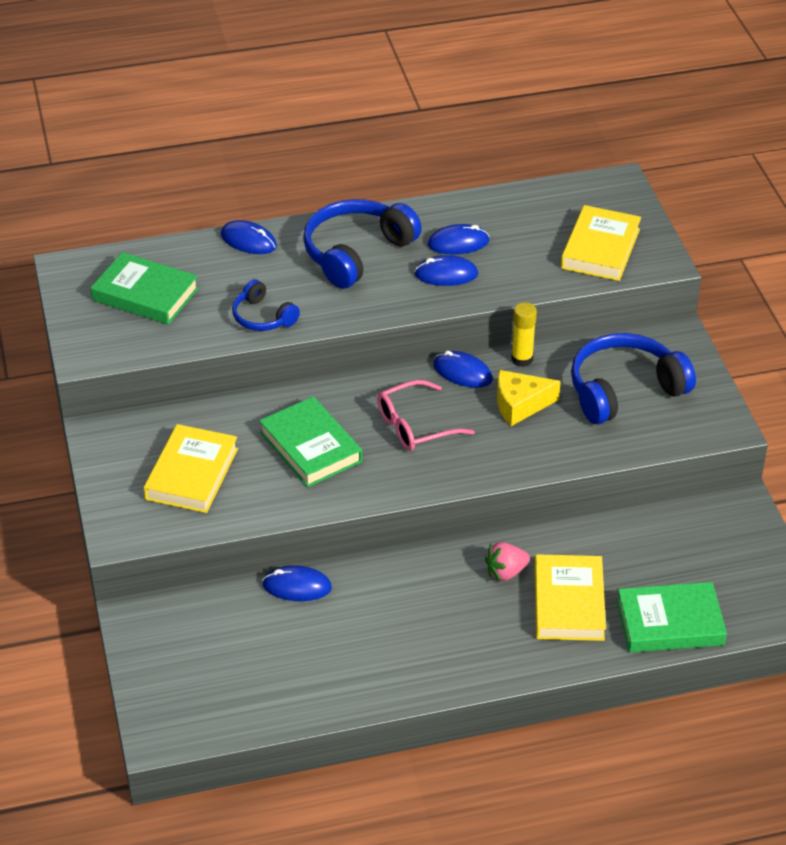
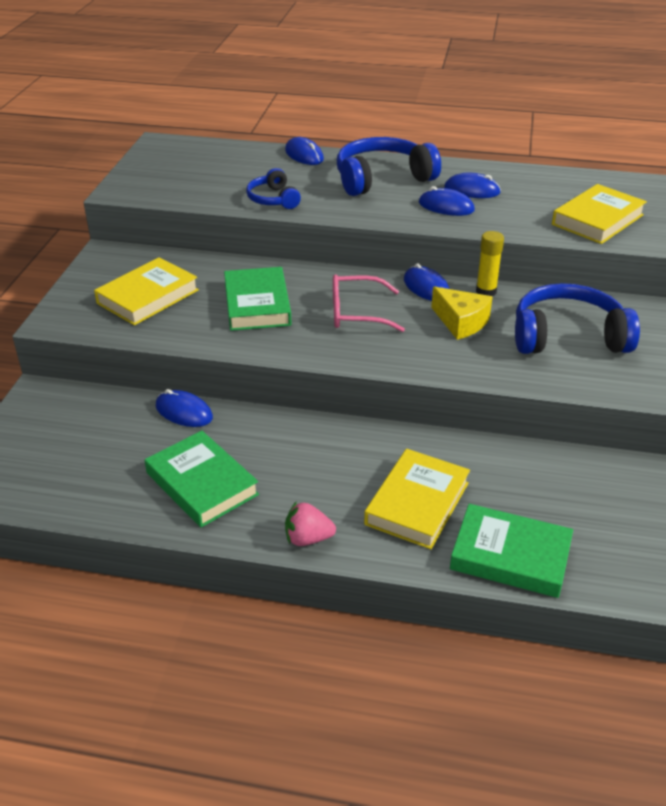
camera: 25 degrees right, 5 degrees down
(145, 294) = (198, 167): green book -> green book (202, 484)
(506, 572) = (374, 458): pink strawberry -> pink strawberry (308, 538)
(520, 405) = (461, 322): yellow cheese -> yellow cheese turned 150 degrees counterclockwise

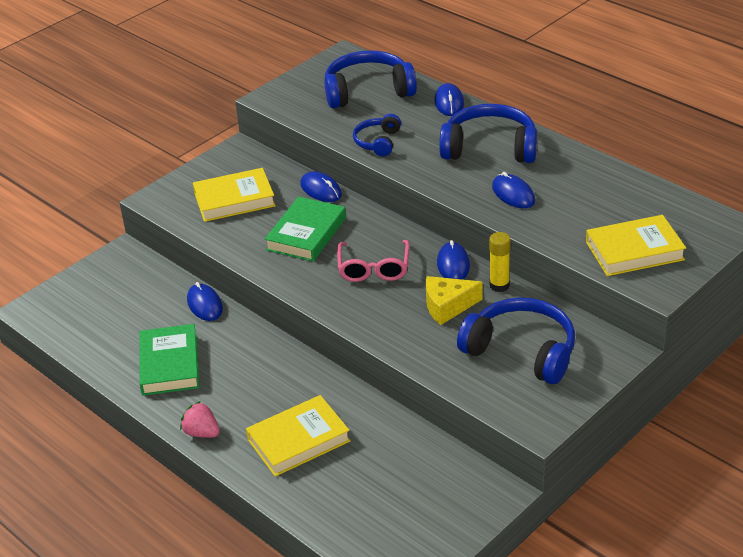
camera: 35 degrees right, 0 degrees up
(216, 164) = (368, 91): none -> blue headphones
(357, 313) = (374, 268): pink glasses -> pink glasses turned 120 degrees counterclockwise
(461, 322) = (447, 306): yellow cheese -> yellow cheese turned 90 degrees clockwise
(472, 190) = (555, 184): blue mouse -> blue mouse (321, 190)
(510, 556) = (324, 506): green book -> none

